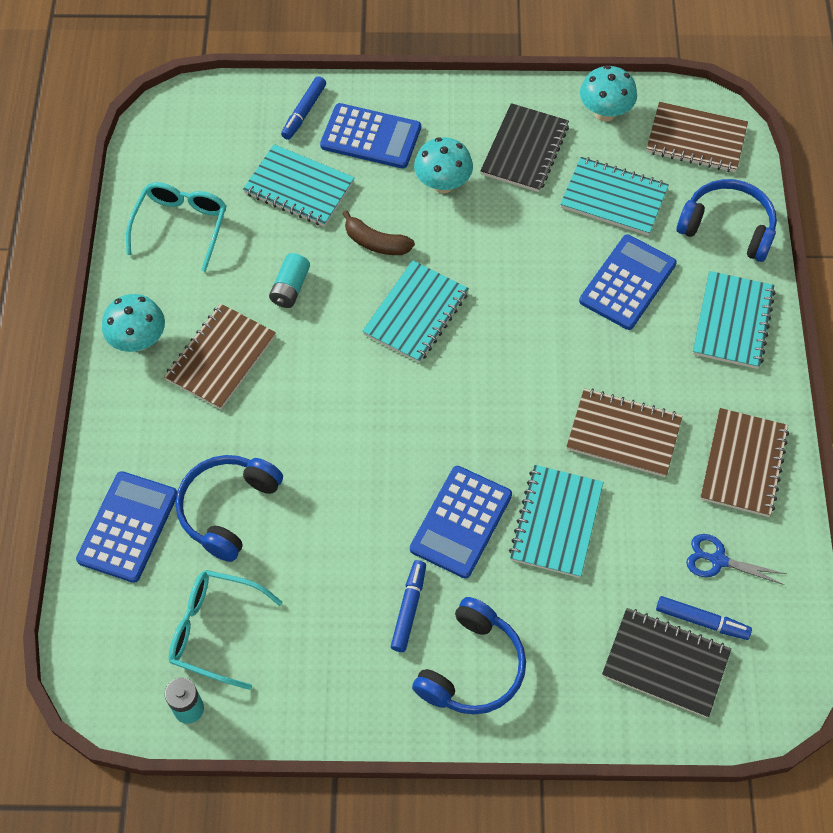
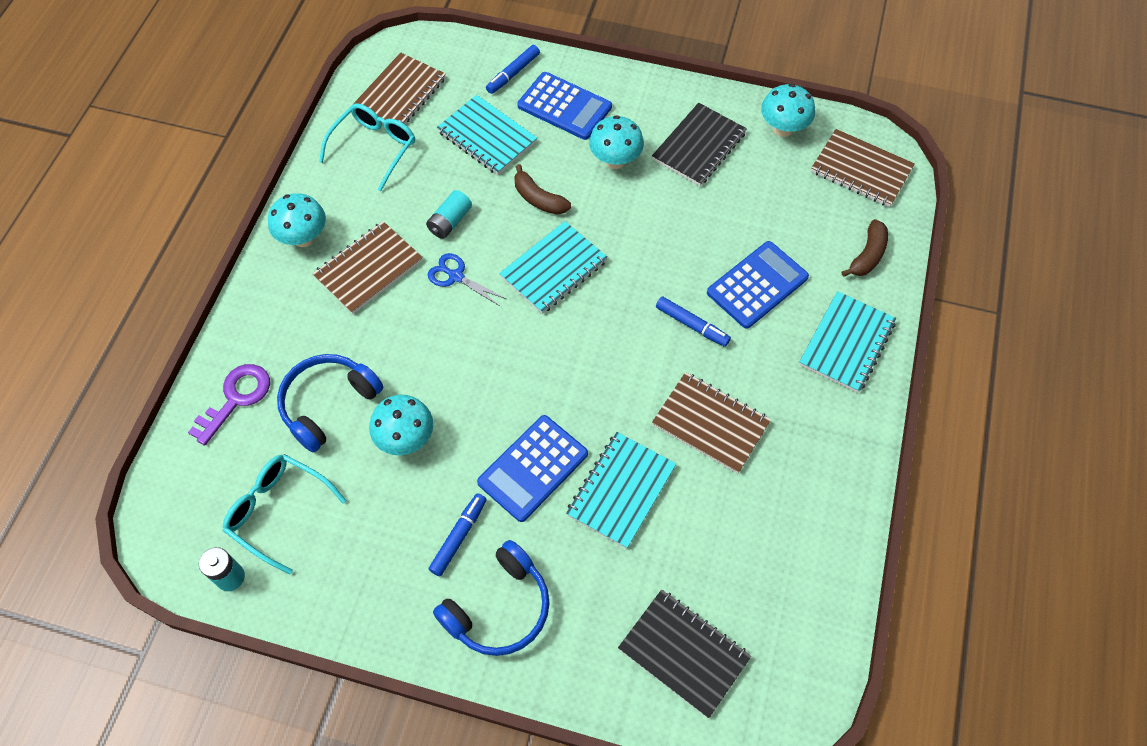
camera: 15 degrees right, 0 degrees up
(128, 527) = (236, 398): blue calculator -> purple key
(321, 524) = (406, 439): none -> turquoise mushroom
(613, 198) = (767, 206): turquoise notebook -> none
(701, 620) = (731, 620): blue marker -> blue marker (691, 325)
(718, 560) = (765, 566): blue scissors -> blue scissors (456, 276)
(727, 227) = (867, 255): blue headphones -> brown banana
(743, 464) = (817, 480): brown notebook -> brown notebook (400, 94)

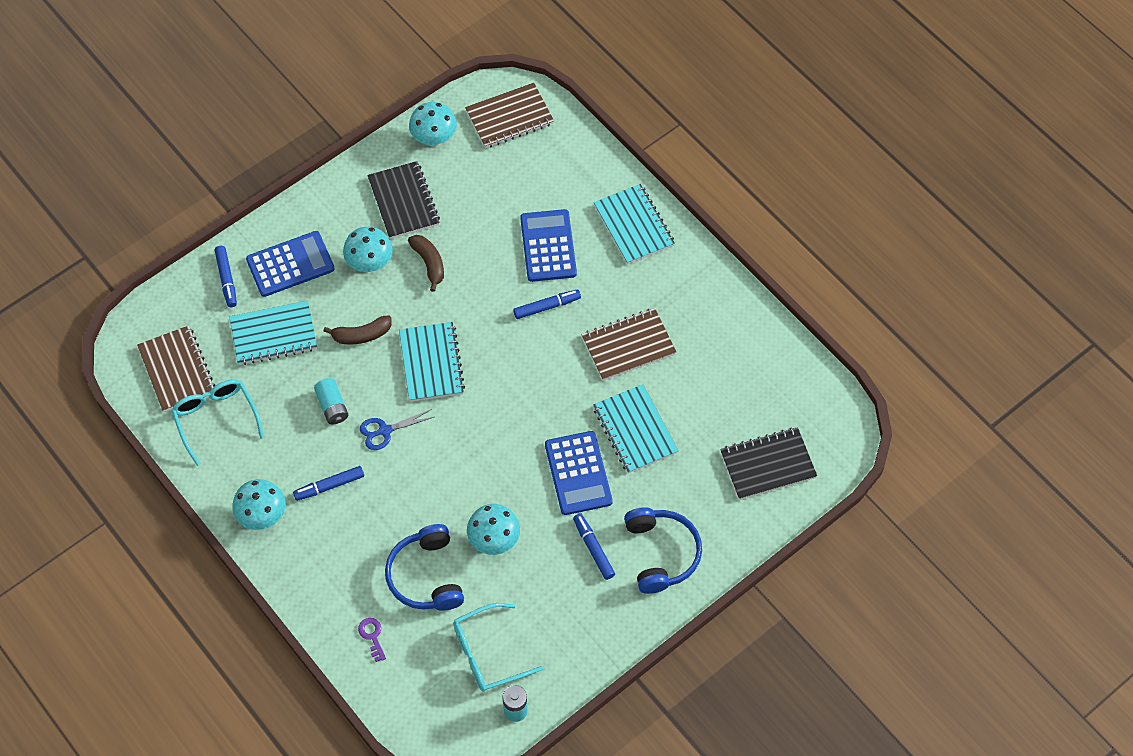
camera: 55 degrees left, 0 degrees up
(236, 398) = (372, 636): purple key -> purple key, size x0.56
(368, 269) = (329, 486): brown notebook -> blue marker
(867, 255) = (579, 164): brown banana -> brown banana (429, 263)

